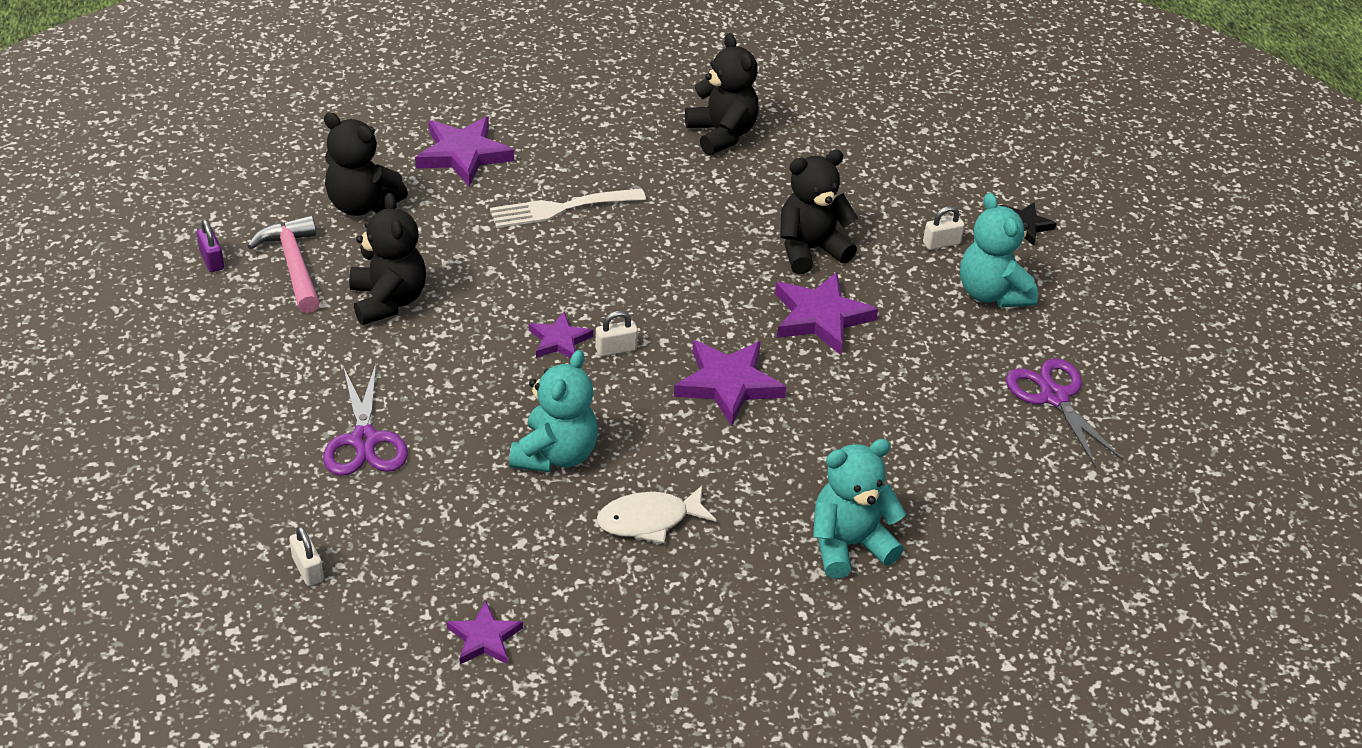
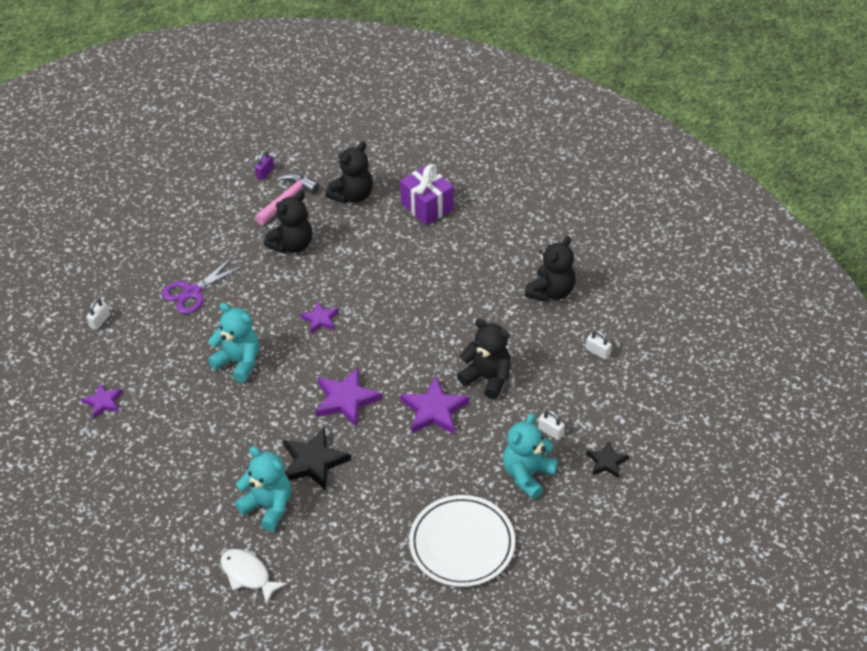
camera: 60 degrees right, 5 degrees up
(362, 204) = (352, 195): black teddy bear -> black teddy bear turned 135 degrees counterclockwise
(463, 155) = (427, 206): purple star -> purple gift
(555, 454) = (239, 362): turquoise teddy bear -> turquoise teddy bear turned 135 degrees counterclockwise
(560, 209) = (421, 264): white fork -> none
(616, 349) = (333, 343): white padlock -> white padlock (598, 352)
(649, 520) = (223, 420): white fish -> white fish (248, 575)
(808, 465) = (313, 462): none -> black star
(1054, 397) = (462, 544): purple scissors -> white plate

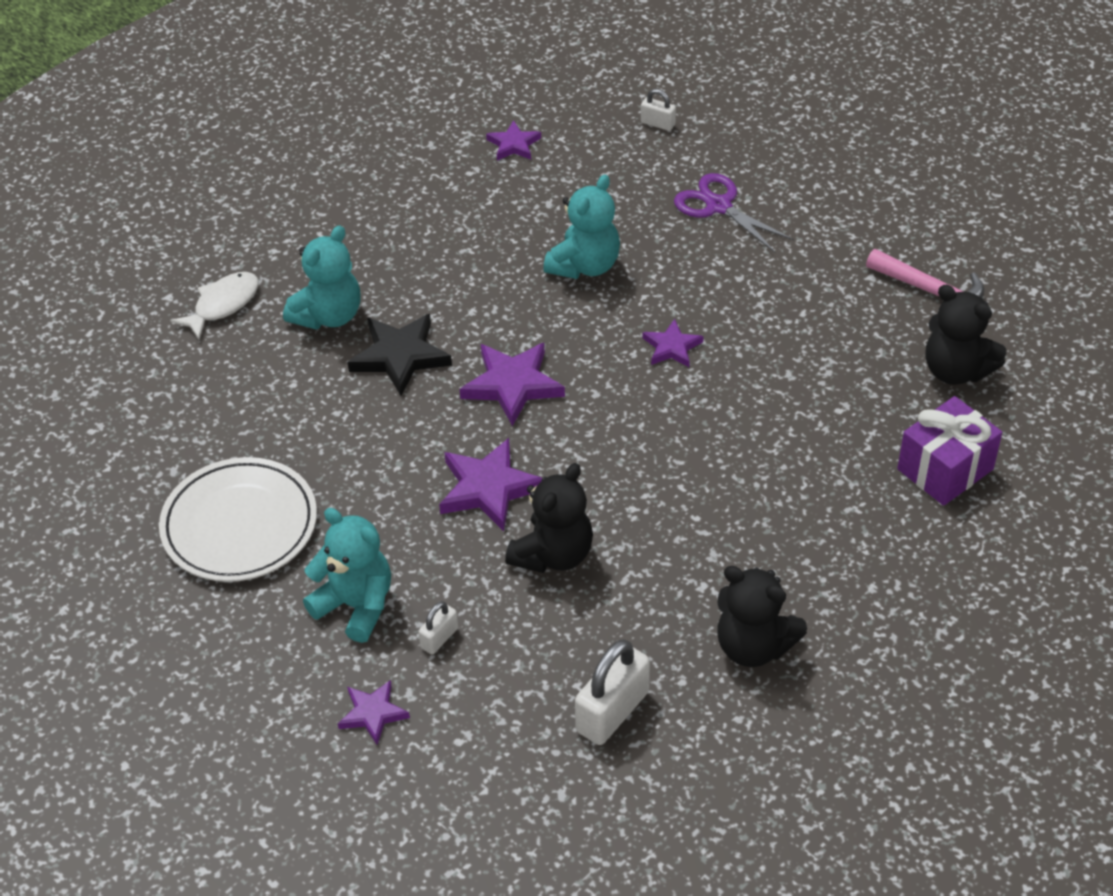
camera: 90 degrees right, 0 degrees up
(265, 173) = (990, 262): purple padlock -> none
(292, 245) = (829, 305): black teddy bear -> none
(598, 352) = (612, 711): white padlock -> white padlock, size x1.93
(606, 462) = (373, 713): black star -> purple star

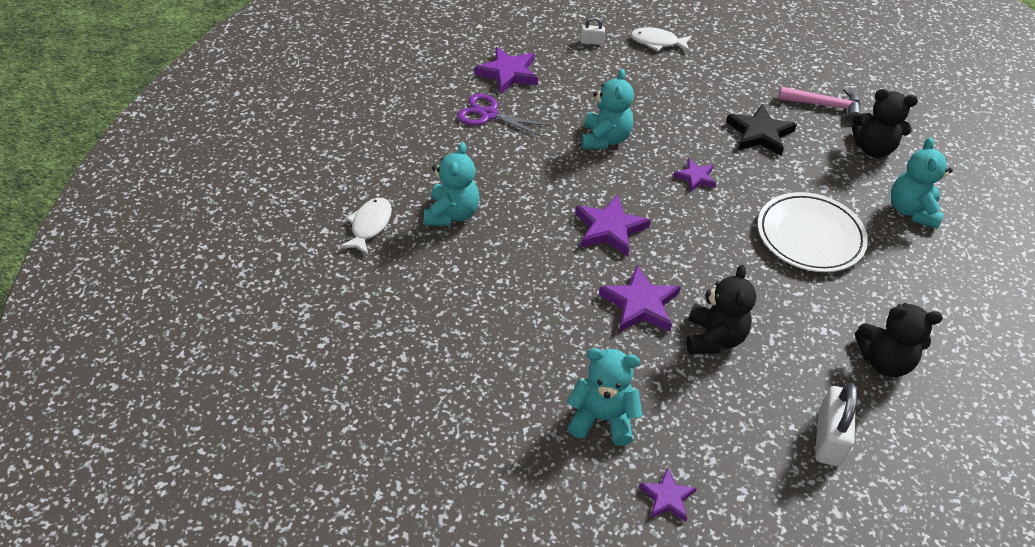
camera: 25 degrees left, 0 degrees up
(239, 525) = (479, 384): white plate -> white plate (810, 236)
(400, 356) = (520, 229): black star -> black star (759, 133)
(439, 638) = (677, 423): white padlock -> none
(513, 144) = (508, 73): purple star -> purple star, size x1.68
(718, 206) = (663, 83): purple scissors -> purple scissors (488, 115)
(751, 144) = (657, 42): none -> white fish
(945, 469) = (911, 211): purple gift -> turquoise teddy bear

